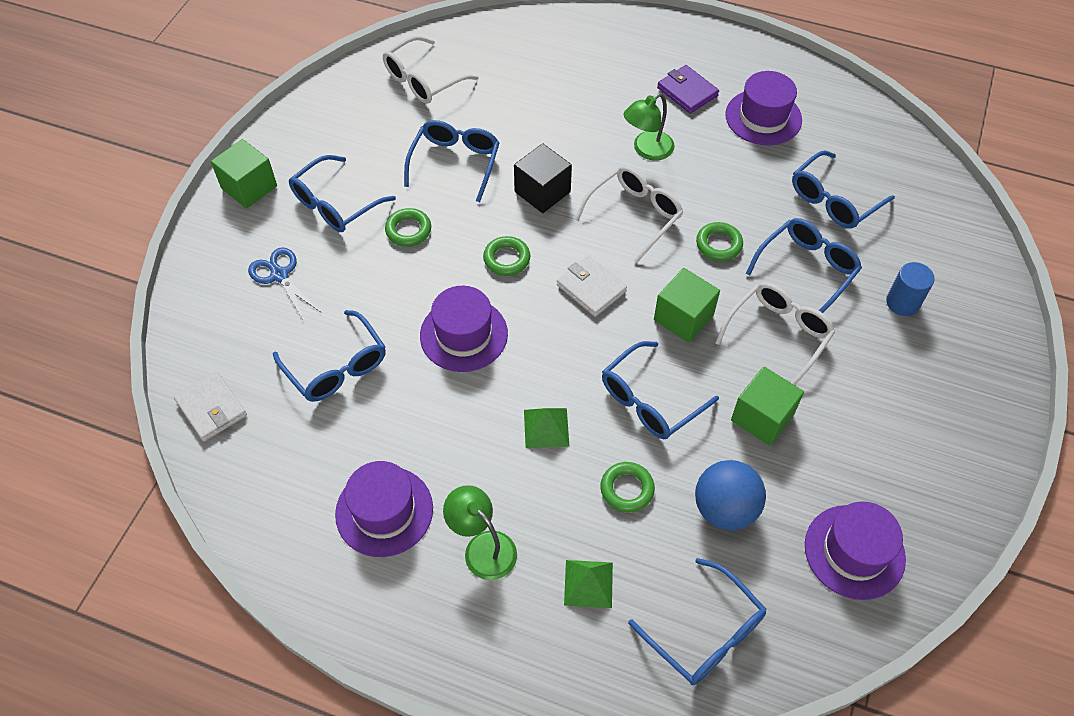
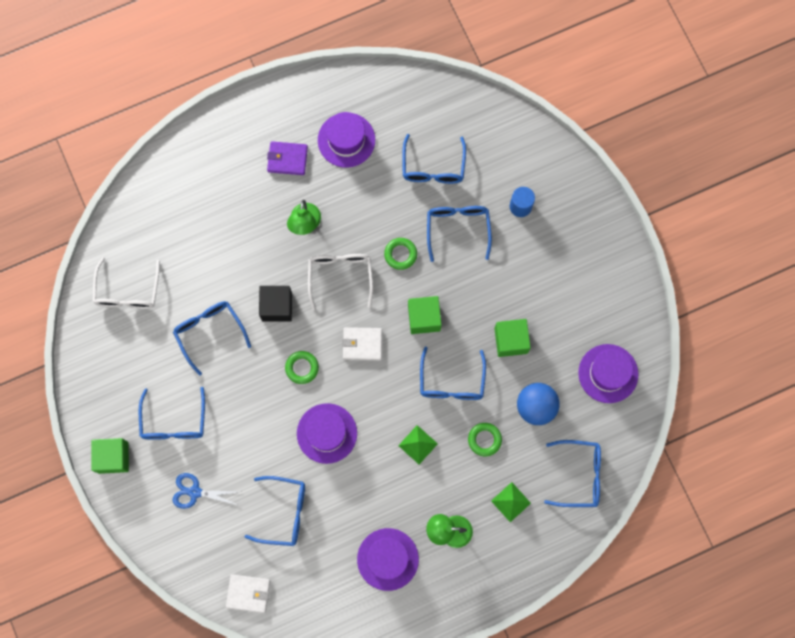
camera: 45 degrees left, 20 degrees up
(408, 230) = (232, 400): green ring -> none
(778, 334) = (478, 284): white glasses -> none

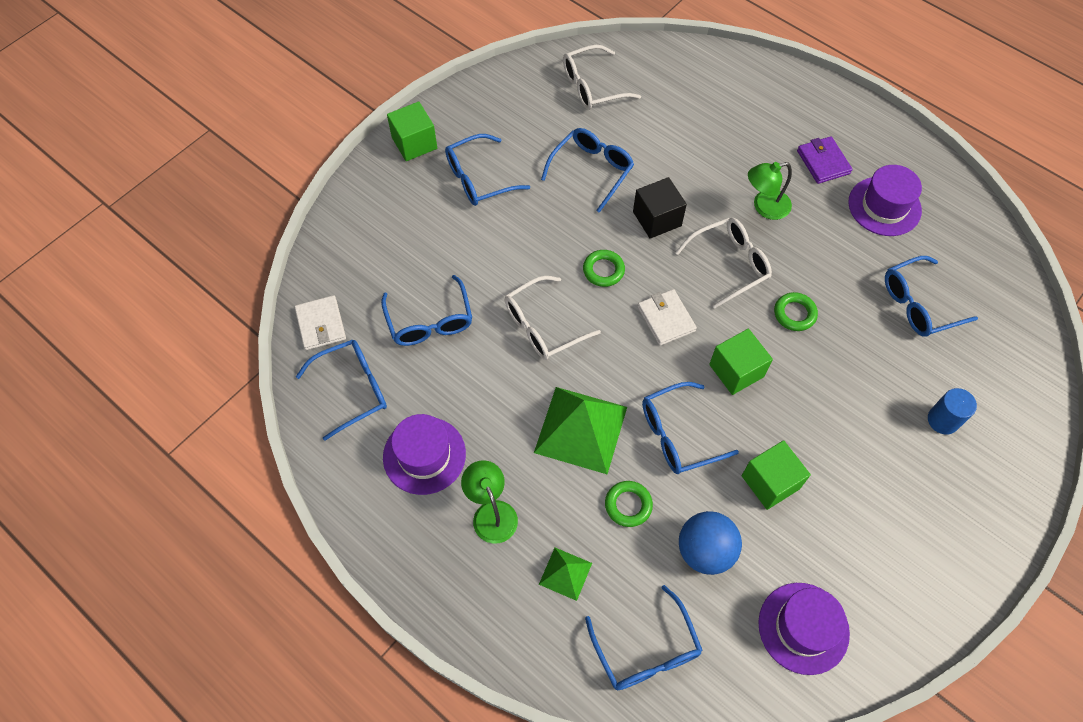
camera: 65 degrees right, 15 degrees down
(195, 492) = (412, 227): blue scissors -> none
(327, 433) = (542, 326): purple hat -> white glasses
(418, 444) = (581, 429): green pyramid -> green pyramid, size x1.98
(458, 228) = (866, 361): blue glasses -> blue glasses (353, 389)

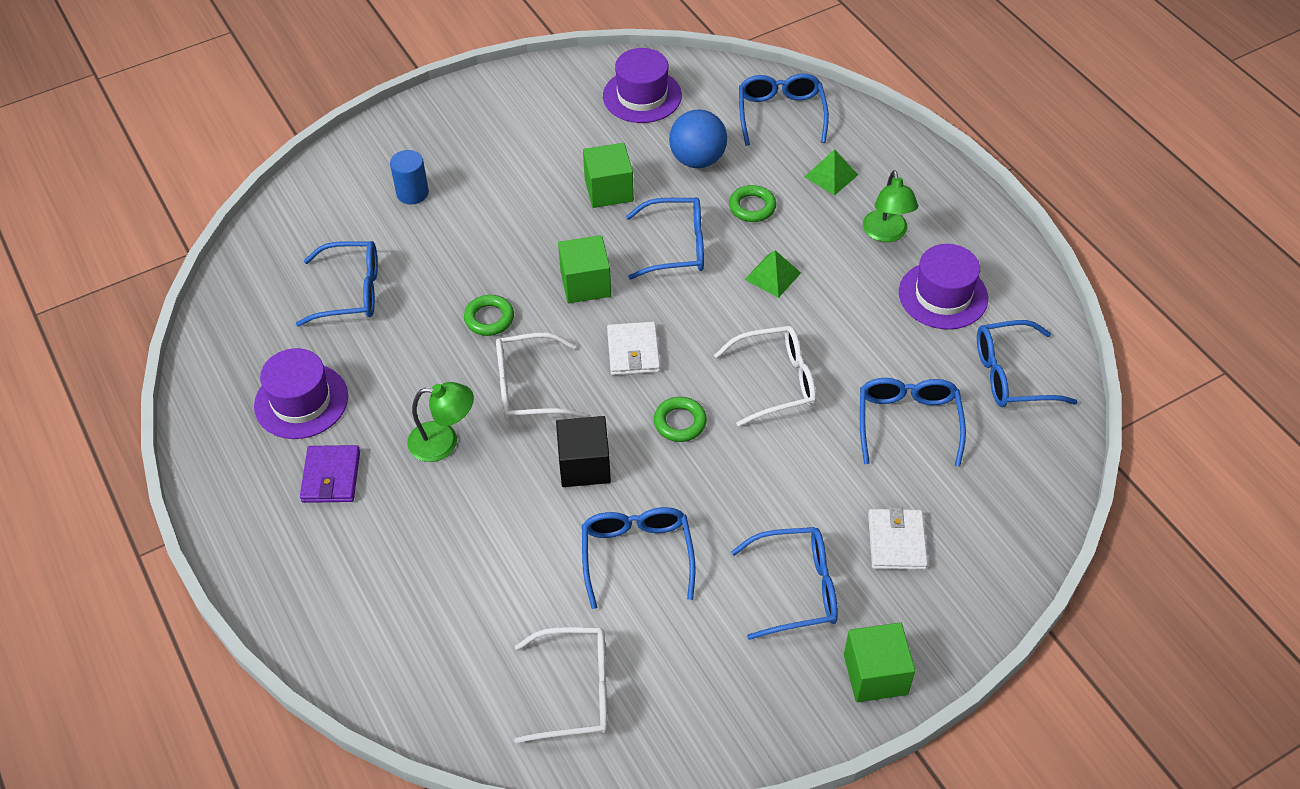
camera: 160 degrees left, 10 degrees down
(321, 324) = (1042, 454): white wallet -> white wallet (896, 542)
(581, 429) = (772, 276): green pyramid -> green pyramid, size x0.50
(592, 170) = (637, 555): blue glasses -> blue glasses turned 120 degrees clockwise

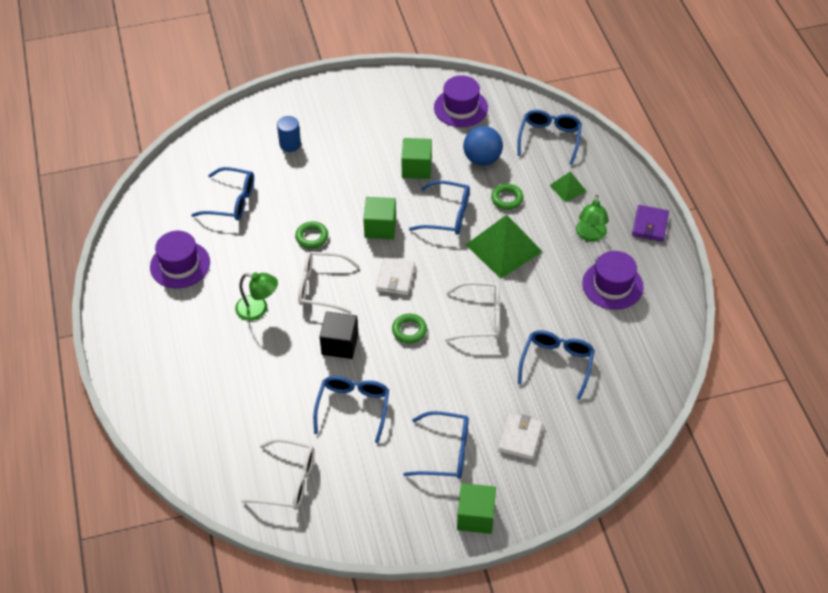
camera: 15 degrees right, 0 degrees up
(331, 476) = (183, 316): purple wallet -> purple wallet (650, 225)
(772, 276) = (503, 248): green pyramid -> green pyramid, size x1.98
(1011, 375) = (637, 348): blue glasses -> none

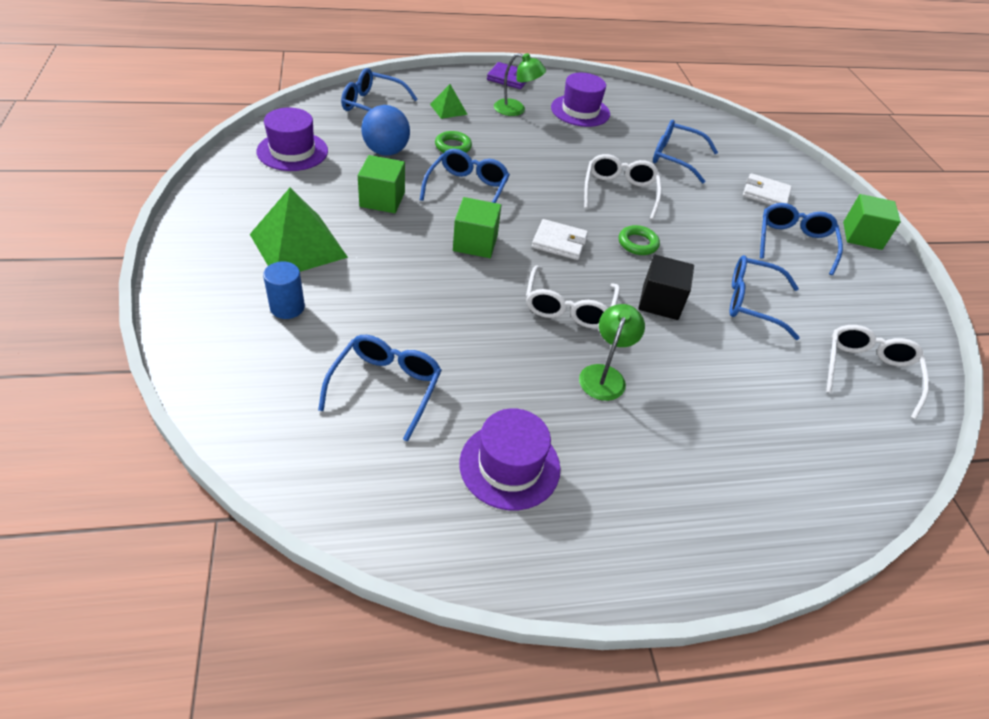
camera: 90 degrees left, 5 degrees down
(312, 237) = (479, 306): green ring -> none
(503, 248) = (524, 161): green pyramid -> green pyramid (298, 245)

